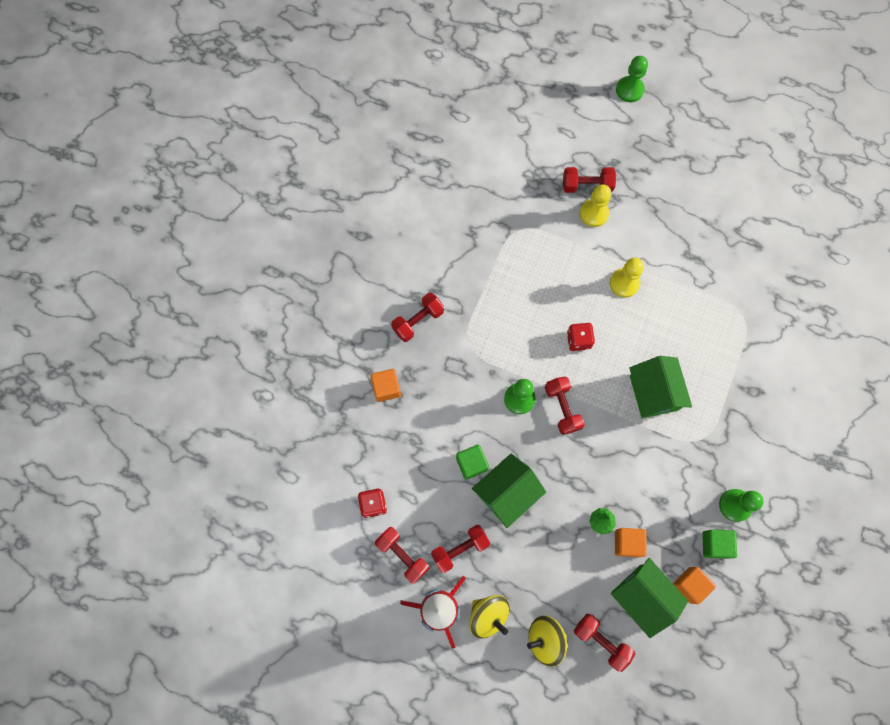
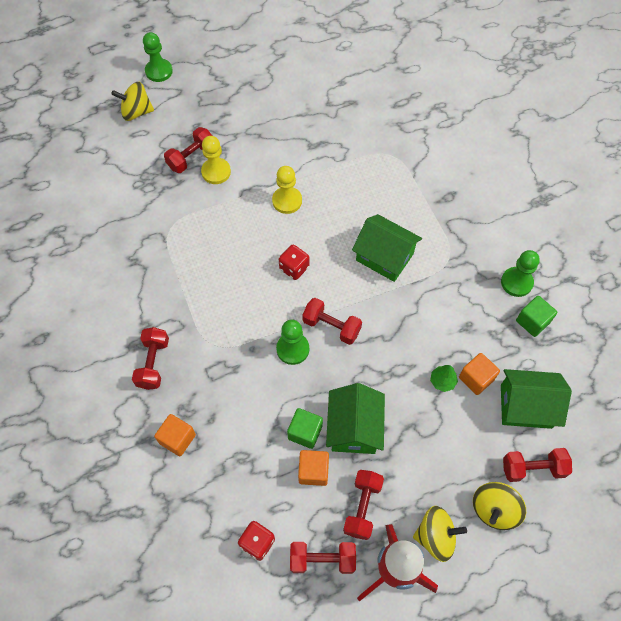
camera: 45 degrees left, 10 degrees down
(580, 112) = (136, 112): none -> yellow spinning top
(690, 585) = (546, 365): orange cube -> orange cube (313, 471)

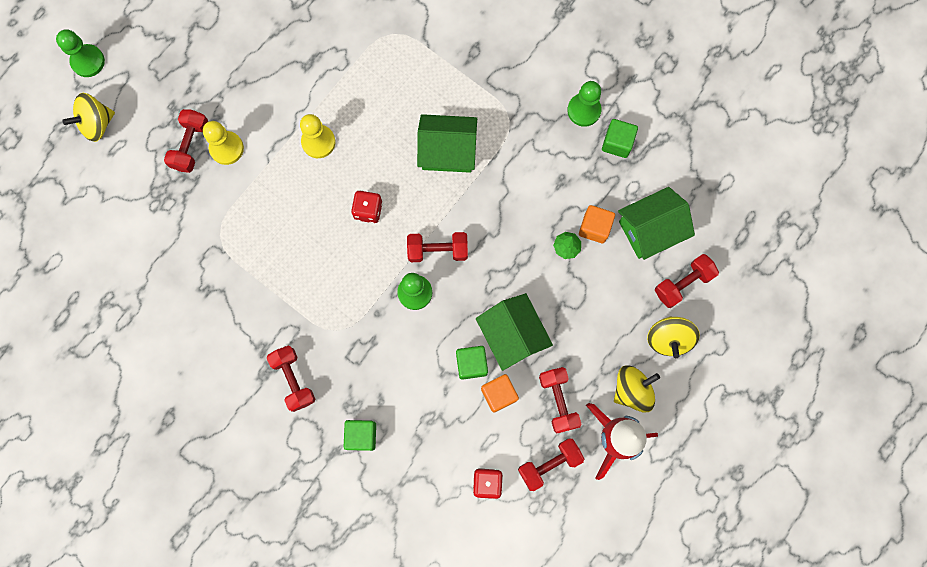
camera: 30 degrees left, 15 degrees up
(177, 439) = (361, 435): orange cube -> green cube

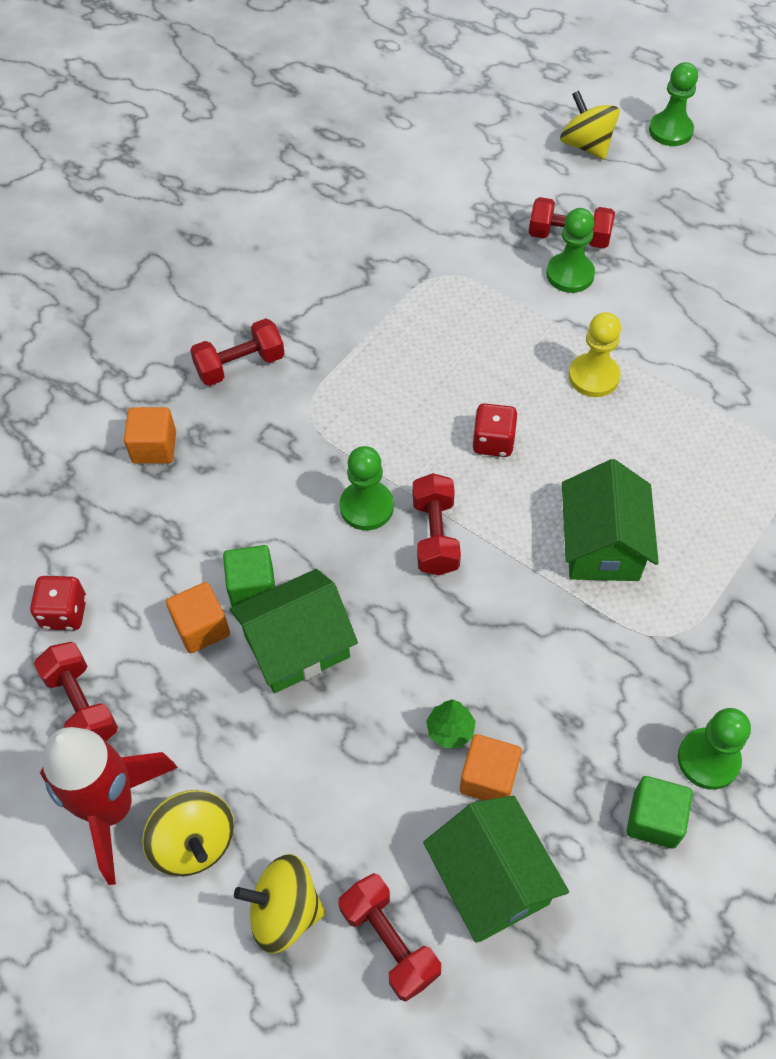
camera: 90 degrees right, 20 degrees down
(226, 148) = (570, 274): yellow pawn -> green pawn
(361, 435) = (154, 447): green cube -> orange cube
(558, 401) = (184, 718): red dumbbell -> none

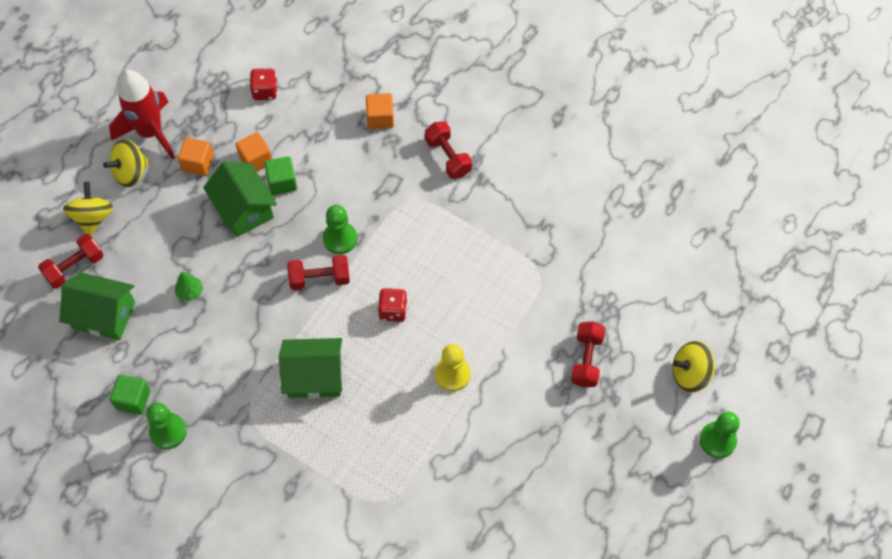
camera: 85 degrees right, 5 degrees up
(82, 705) = (209, 109): red dumbbell -> none
(488, 778) = (161, 312): orange cube -> orange cube (198, 163)
(491, 880) = (104, 315): green house -> green house turned 45 degrees clockwise
(570, 274) = (548, 360): green pawn -> none
(586, 145) = (690, 374): yellow spinning top -> yellow spinning top turned 150 degrees counterclockwise

